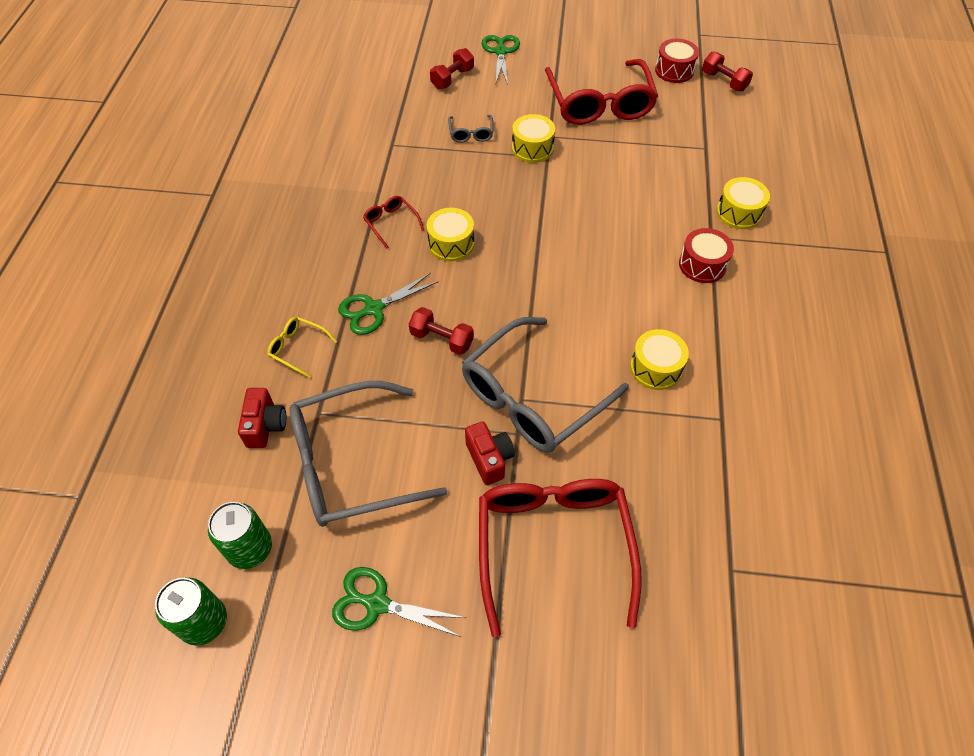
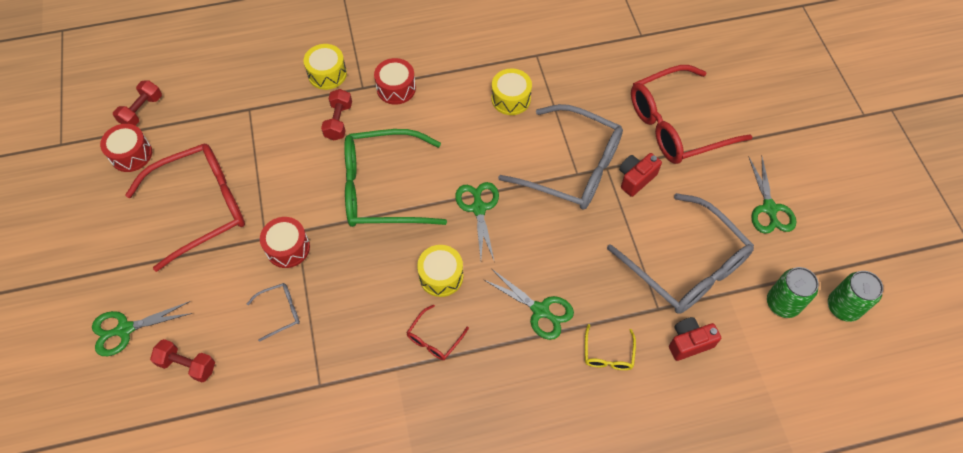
camera: 110 degrees left, 5 degrees up
(442, 339) = (548, 246): red dumbbell -> red dumbbell (339, 121)
(514, 294) = (479, 208): none -> green scissors
(532, 148) = (288, 248): yellow drum -> red drum
(571, 225) = (383, 188): none -> green glasses

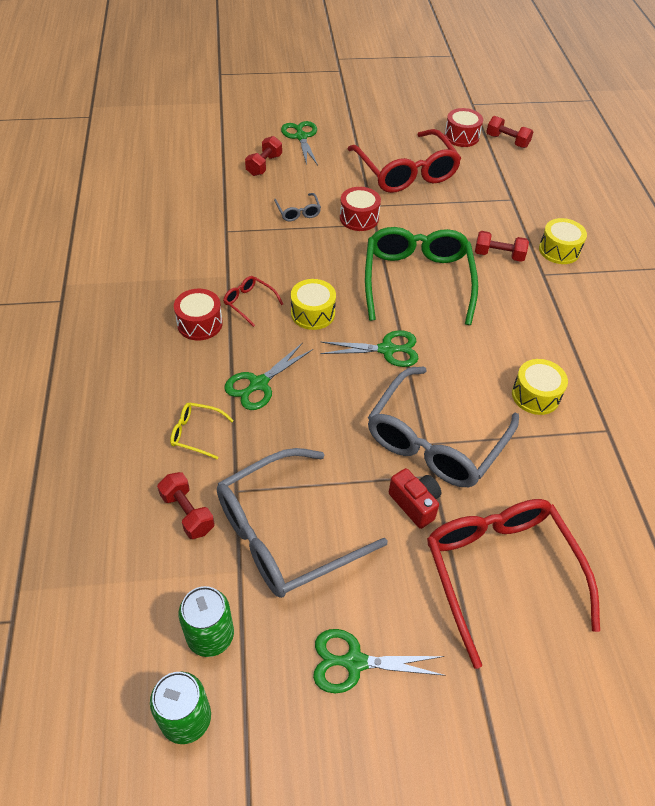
camera: 95 degrees right, 10 degrees down
(396, 88) = (544, 299): red drum -> red drum (200, 323)
(689, 342) = (187, 513): red camera -> red dumbbell

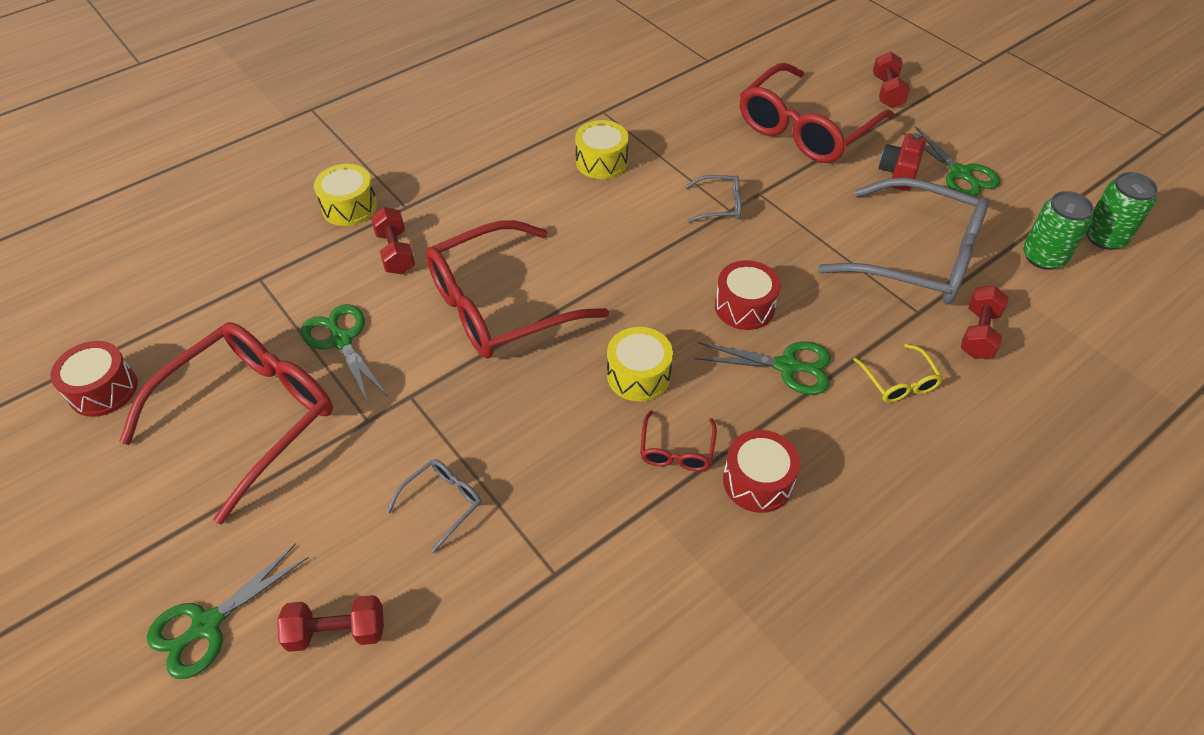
camera: 120 degrees left, 0 degrees up
(359, 218) = (408, 420): red drum -> red drum (744, 307)
(386, 350) = (637, 285): green scissors -> green scissors (341, 340)
(415, 504) = (799, 193): red camera -> red camera (898, 173)
(417, 281) = (500, 305): green glasses -> red glasses
(436, 440) = (719, 205): grey glasses -> grey glasses, size x0.42
(507, 141) = (94, 331): red dumbbell -> red dumbbell (887, 92)

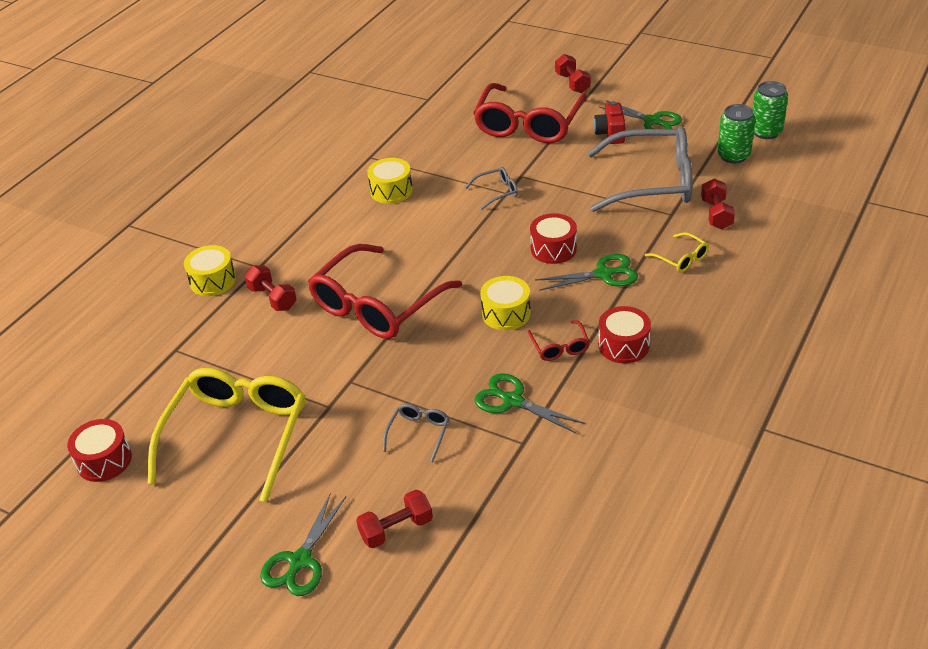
camera: 20 degrees left, 10 degrees down
(249, 418) = (236, 436): red glasses -> yellow glasses
(341, 340) = (272, 366): green scissors -> green scissors (513, 401)

